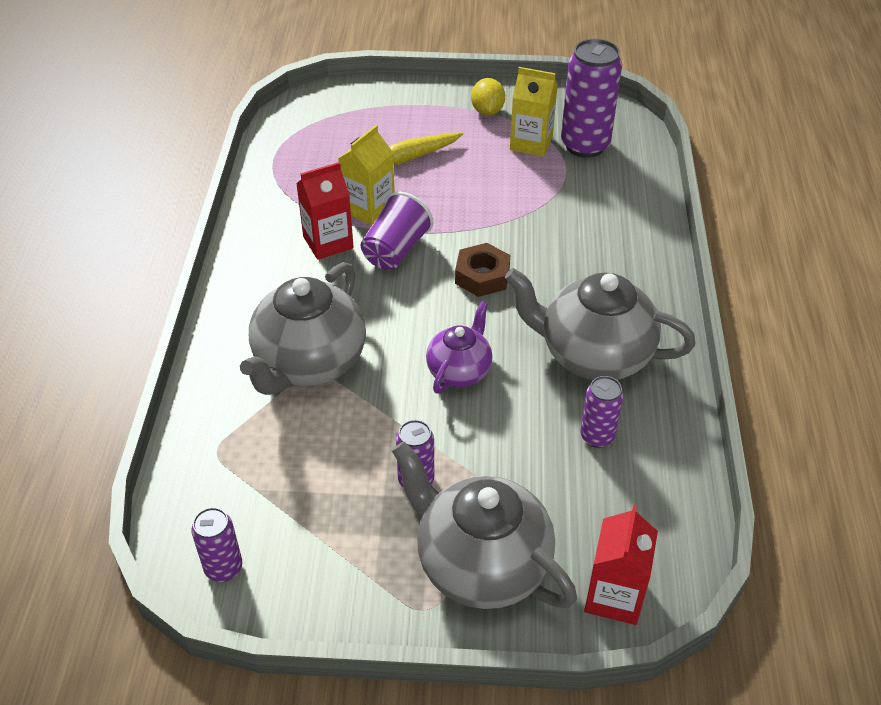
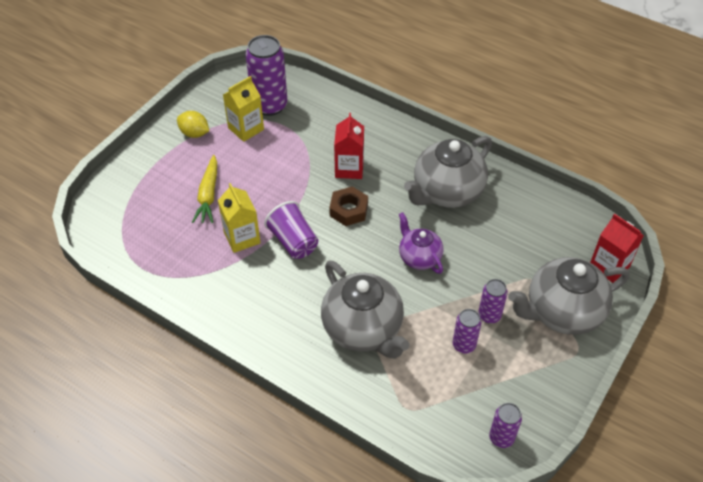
camera: 60 degrees left, 5 degrees up
(328, 242) = (258, 273): red carton -> red carton (349, 168)
(597, 436) = (505, 220): purple can -> purple can (464, 345)

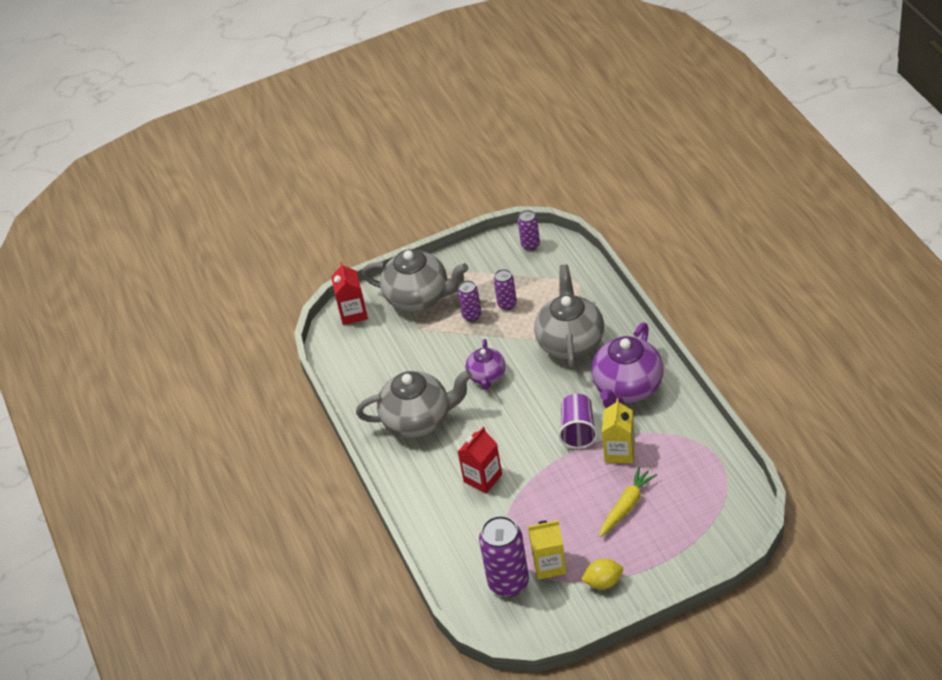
camera: 140 degrees left, 5 degrees down
(194, 133) = (603, 582): yellow lemon -> yellow lemon turned 75 degrees counterclockwise
(272, 303) = (627, 388): none -> purple teapot
(349, 210) = (512, 439): brown nut -> none

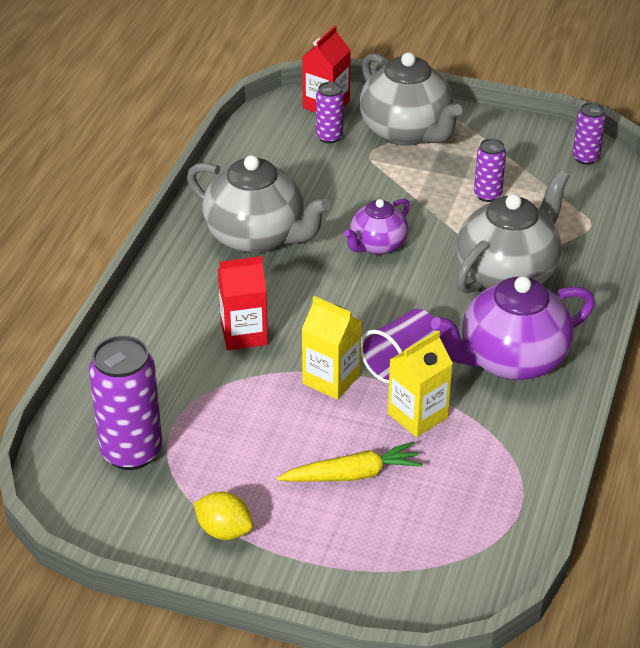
camera: 35 degrees right, 5 degrees down
(472, 315) = (437, 181): purple can -> purple can (329, 137)
(549, 565) = (194, 467): yellow carton -> yellow carton (331, 379)

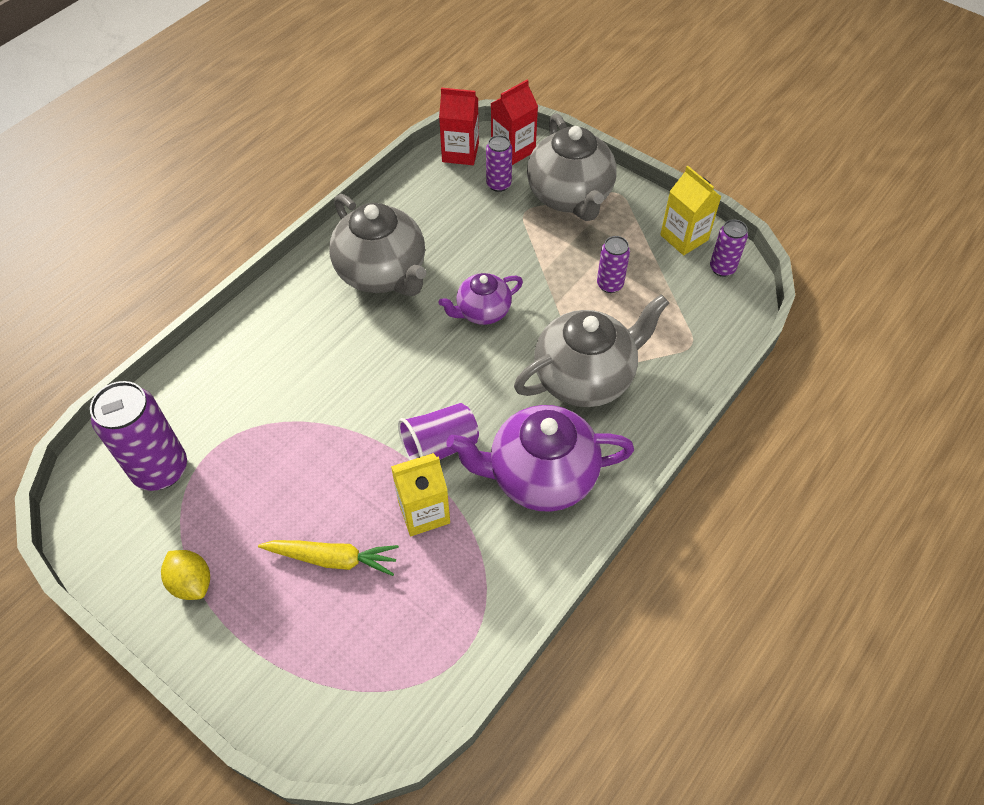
camera: 20 degrees right, 15 degrees up
(244, 334) = (318, 373): red carton -> red carton (460, 153)
(331, 379) = (368, 446): yellow carton -> yellow carton (684, 237)

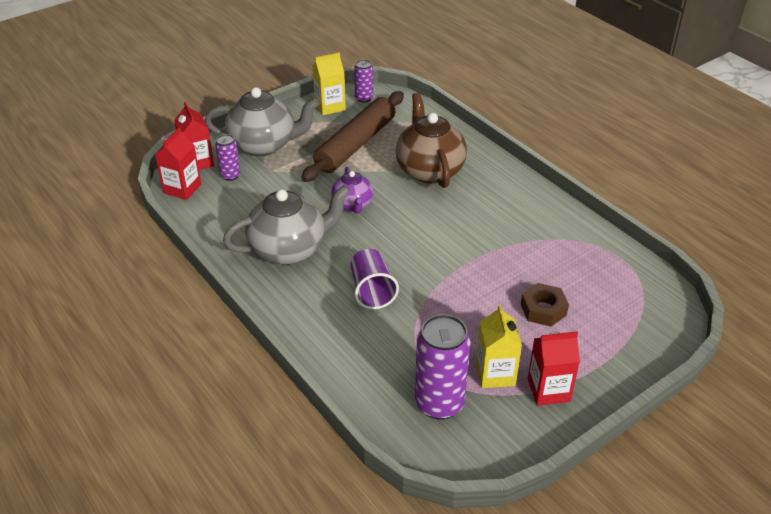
camera: 75 degrees left, 15 degrees down
(191, 582) = (548, 390): yellow lemon -> red carton
(332, 559) = (543, 309): yellow carrot -> brown nut
(424, 512) = (515, 259): yellow carton -> yellow carton (495, 374)
(439, 447) = (465, 244): purple cup -> purple cup (372, 291)
(540, 476) = (501, 203): purple teapot -> none
(585, 377) = (429, 170): grey teapot -> brown teapot
(609, 284) = (355, 144): purple can -> brown rolling pin

